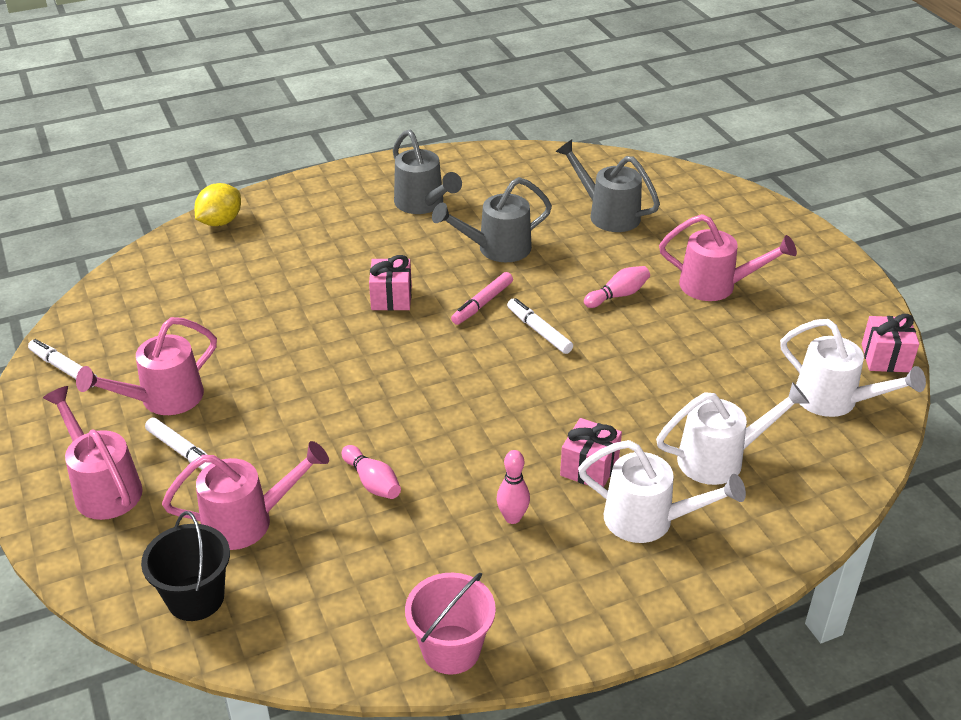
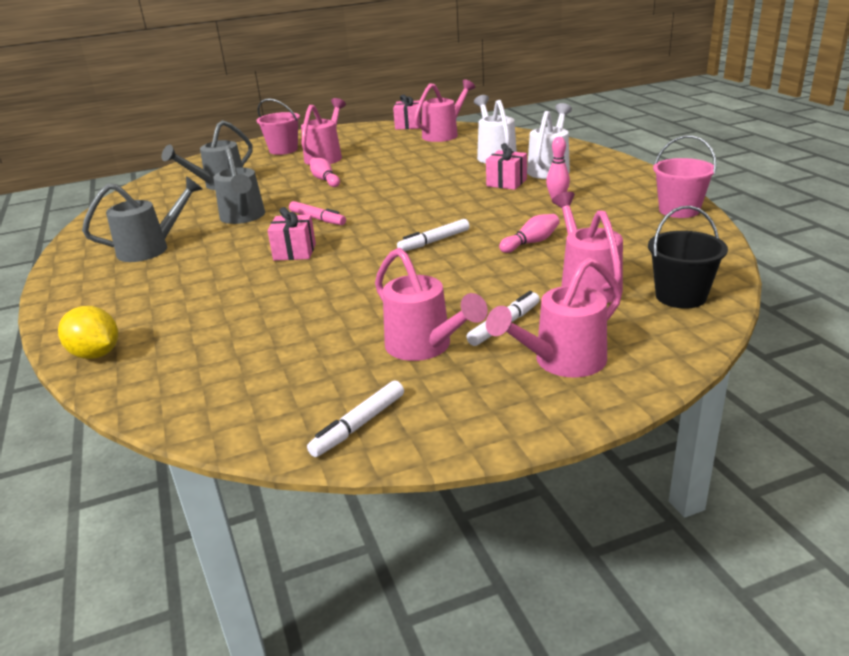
camera: 85 degrees left, 10 degrees down
(539, 331) = (359, 200): white marker -> white marker (434, 241)
(749, 244) = (283, 150): none -> pink bucket
(834, 400) = (444, 134): white watering can -> pink watering can

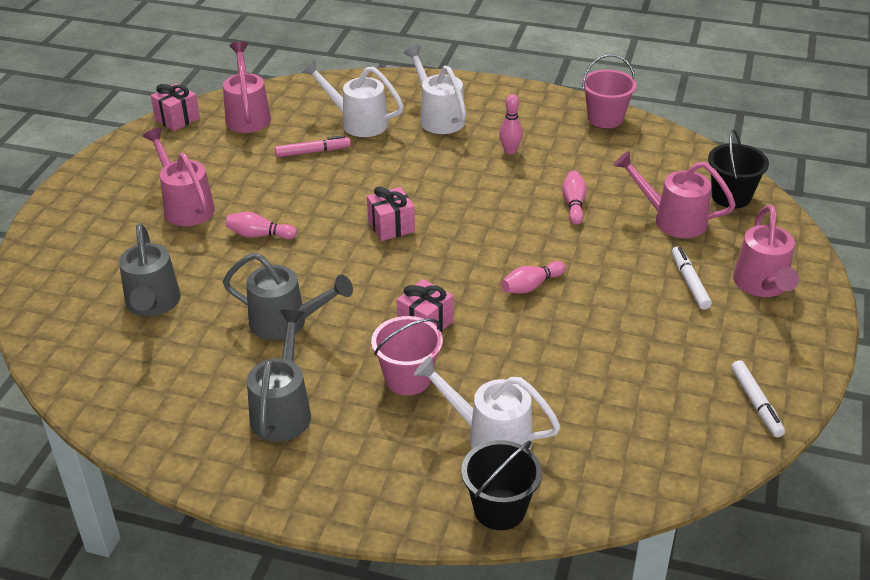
camera: 55 degrees left, 10 degrees up
(96, 354) = (499, 509): yellow lemon -> black bucket
(183, 320) = (490, 436): none -> white watering can
(283, 150) = (106, 221): pink bucket -> pink bucket (408, 378)
(317, 219) = (362, 281): pink marker -> pink marker (313, 152)
(393, 267) = (531, 286): none -> pink bowling pin
(424, 347) = (682, 330): pink watering can -> none
(434, 241) = (508, 244): white marker -> none
(506, 183) = (435, 151): pink gift -> pink gift (391, 226)

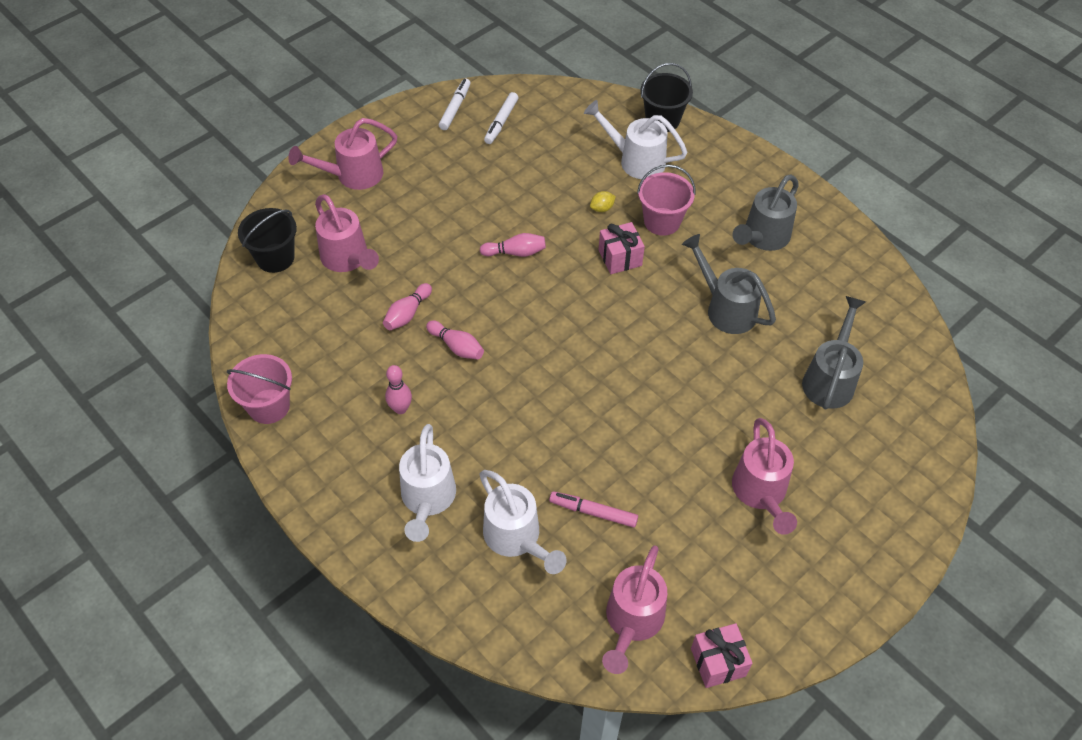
camera: 150 degrees left, 15 degrees up
(259, 235) = (704, 416): pink bowling pin -> pink bowling pin (456, 346)
(391, 226) = (581, 367): pink gift -> none
(483, 364) = (602, 208): none -> yellow lemon
(490, 436) = (636, 160): white watering can -> white watering can turned 150 degrees clockwise
(689, 282) = (399, 201): white marker -> white marker (501, 122)
(762, 285) = (353, 175): pink watering can -> pink watering can turned 150 degrees counterclockwise

